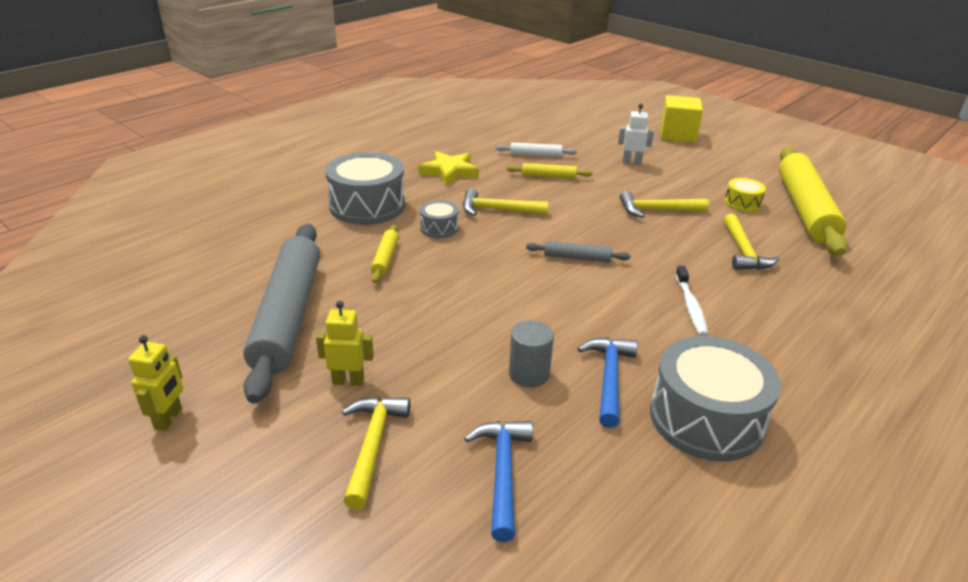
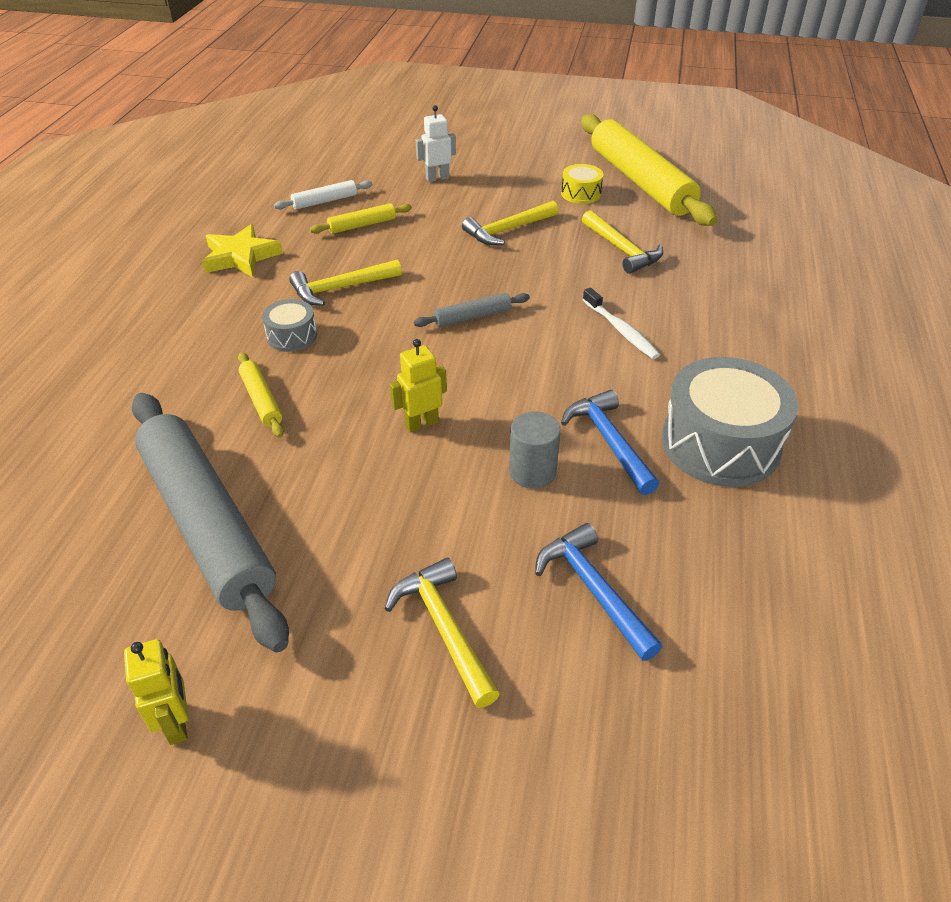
camera: 30 degrees left, 10 degrees up
(348, 381) = (352, 569): yellow robot -> yellow robot (421, 423)
(367, 206) = (176, 338): grey drum -> none
(677, 135) = (458, 128): yellow cube -> none

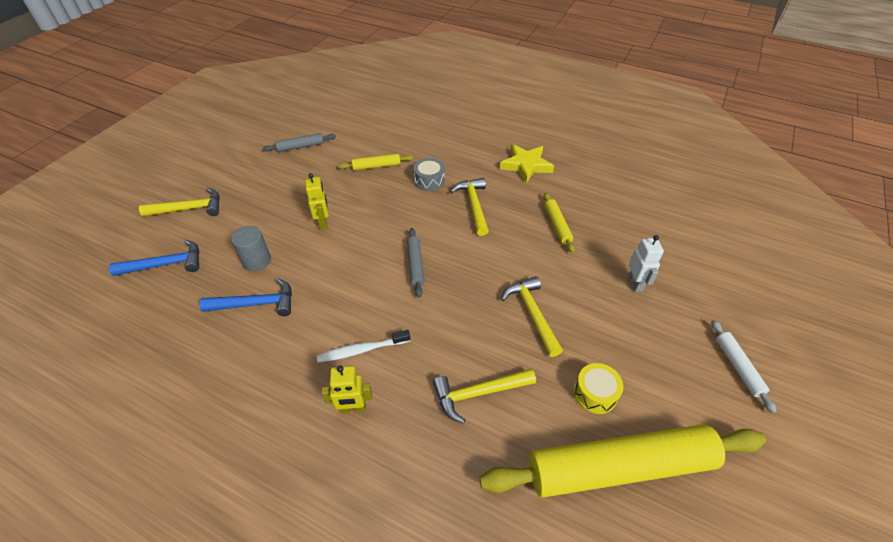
camera: 105 degrees right, 5 degrees up
(177, 723) = (209, 138): yellow robot -> yellow robot (352, 408)
(207, 523) = (300, 146): grey rolling pin -> grey rolling pin, size x0.42
(324, 201) = (598, 209): white rolling pin -> white rolling pin (738, 367)
(720, 444) = (215, 365): grey drum -> none

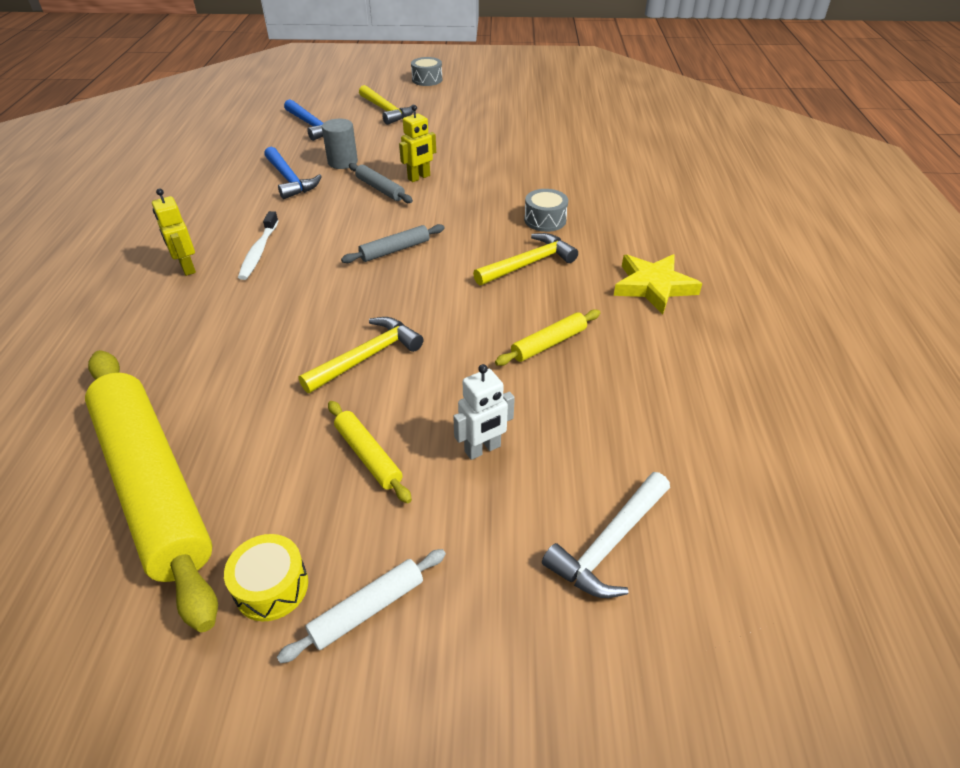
camera: 65 degrees right, 5 degrees down
(157, 167) = (427, 80): none -> grey drum
(300, 146) = (524, 129): grey rolling pin -> grey rolling pin (380, 189)
(361, 350) = (259, 252): white toothbrush -> white toothbrush turned 135 degrees counterclockwise
(376, 166) = (536, 179): yellow rolling pin -> yellow rolling pin (368, 455)
(478, 393) = (229, 343): yellow hammer -> none
(595, 393) = (259, 441): yellow drum -> yellow drum (271, 587)
(711, 258) = (609, 544): none -> white hammer

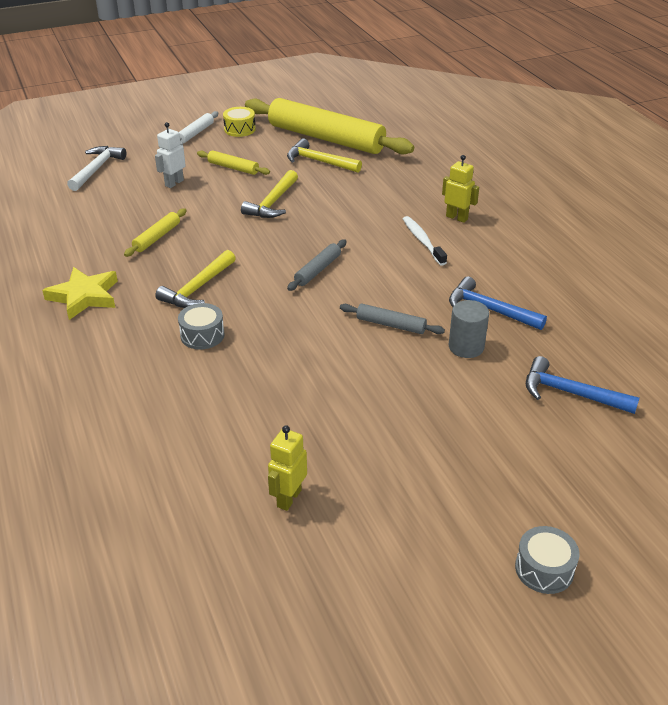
camera: 155 degrees right, 5 degrees down
(386, 111) = (517, 456): yellow hammer -> yellow hammer (319, 161)
(419, 177) = (365, 351): yellow robot -> yellow robot (288, 498)

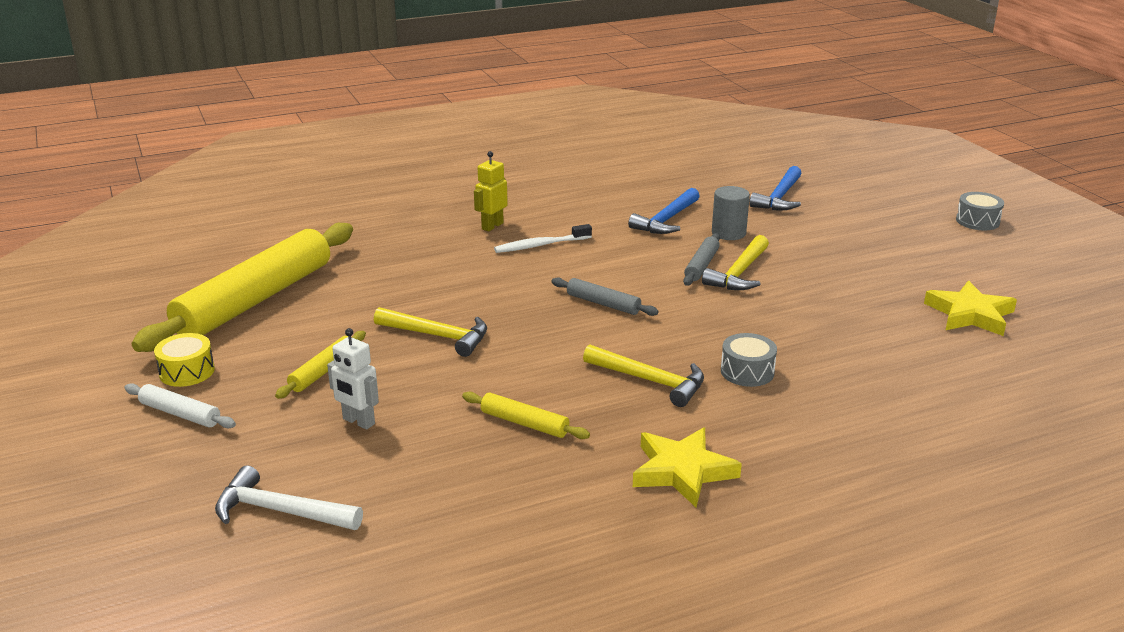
camera: 90 degrees left, 10 degrees down
(288, 498) = (970, 314): yellow robot -> yellow star
(319, 161) = (327, 304): yellow hammer -> yellow hammer (739, 273)

